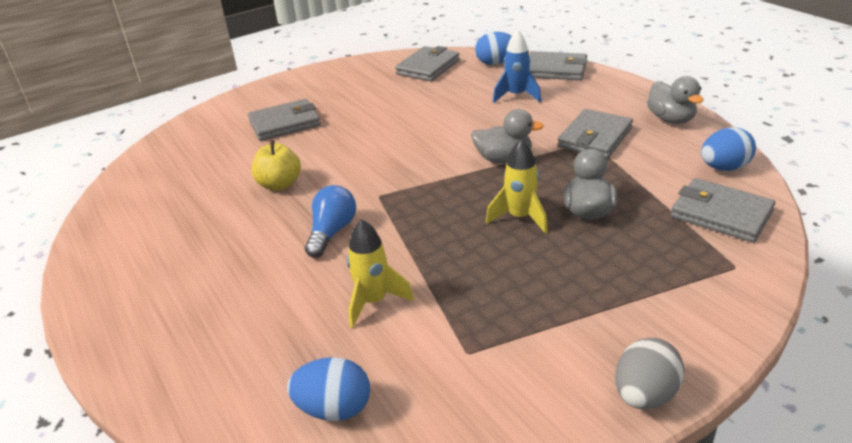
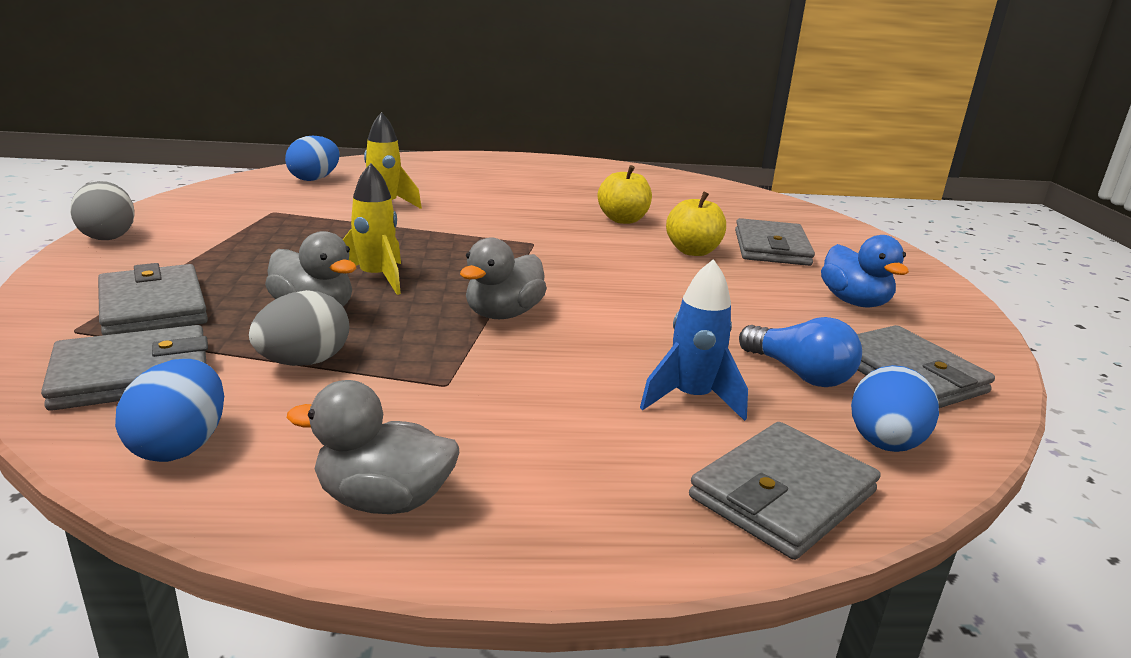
camera: 115 degrees right, 10 degrees down
(323, 143) = (693, 251): none -> yellow apple
(332, 232) = (503, 217): blue light bulb -> blue light bulb (799, 374)
(354, 89) = (854, 302): none -> blue duck
(595, 137) = (451, 393): grey wallet -> grey wallet (153, 307)
(634, 181) = (304, 362): none -> grey egg

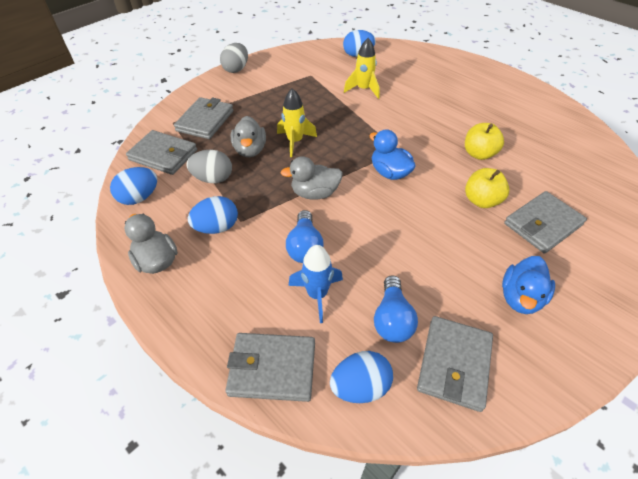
camera: 50 degrees right, 25 degrees up
(420, 409) = (217, 227): none -> blue egg
(560, 263) = (389, 172): none -> blue duck
(589, 365) = (305, 246): none -> blue light bulb

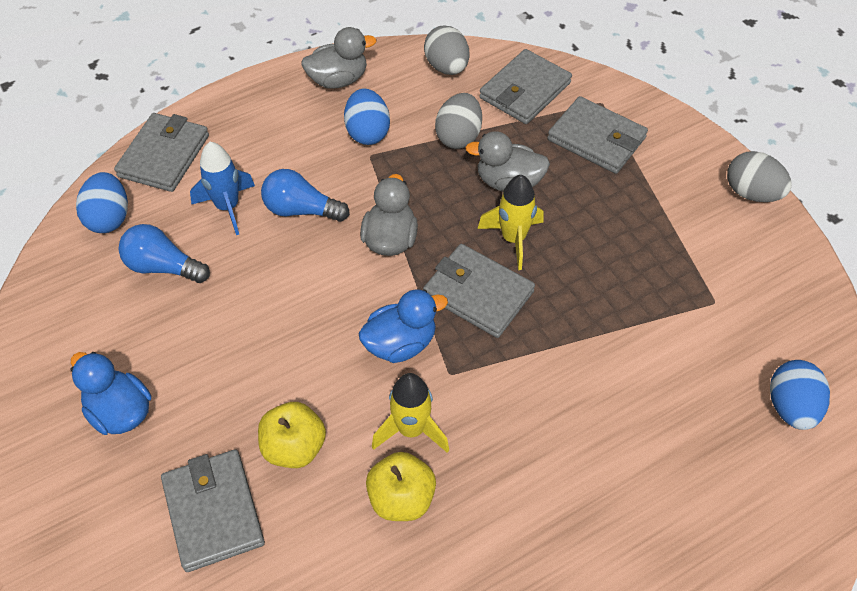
camera: 105 degrees right, 5 degrees up
(139, 197) = (447, 67): blue egg -> grey egg
(363, 89) = (648, 377): yellow rocket -> yellow rocket (411, 429)
(454, 364) = (84, 304): grey wallet -> grey wallet (478, 293)

